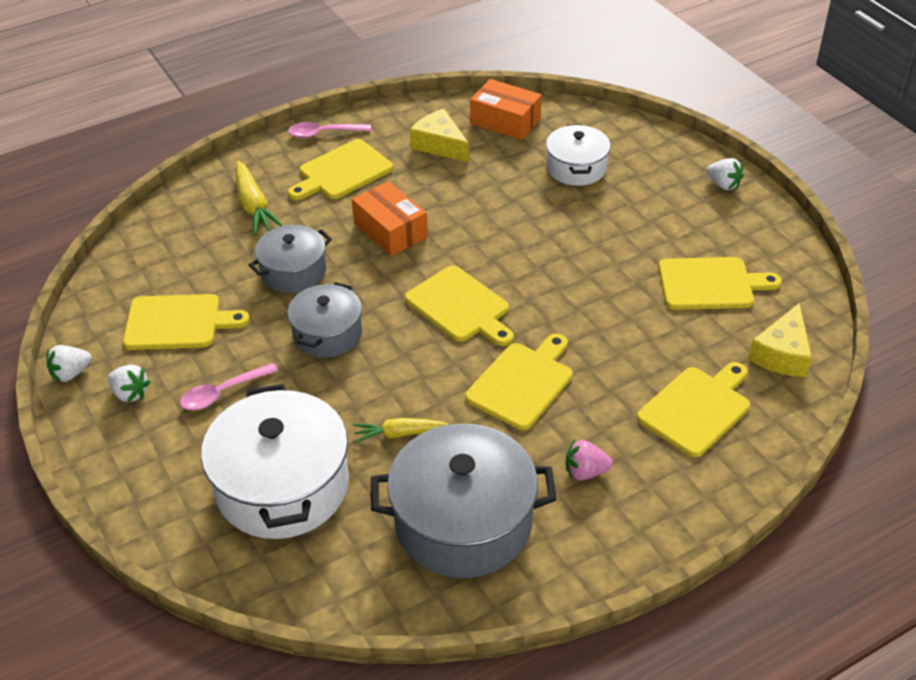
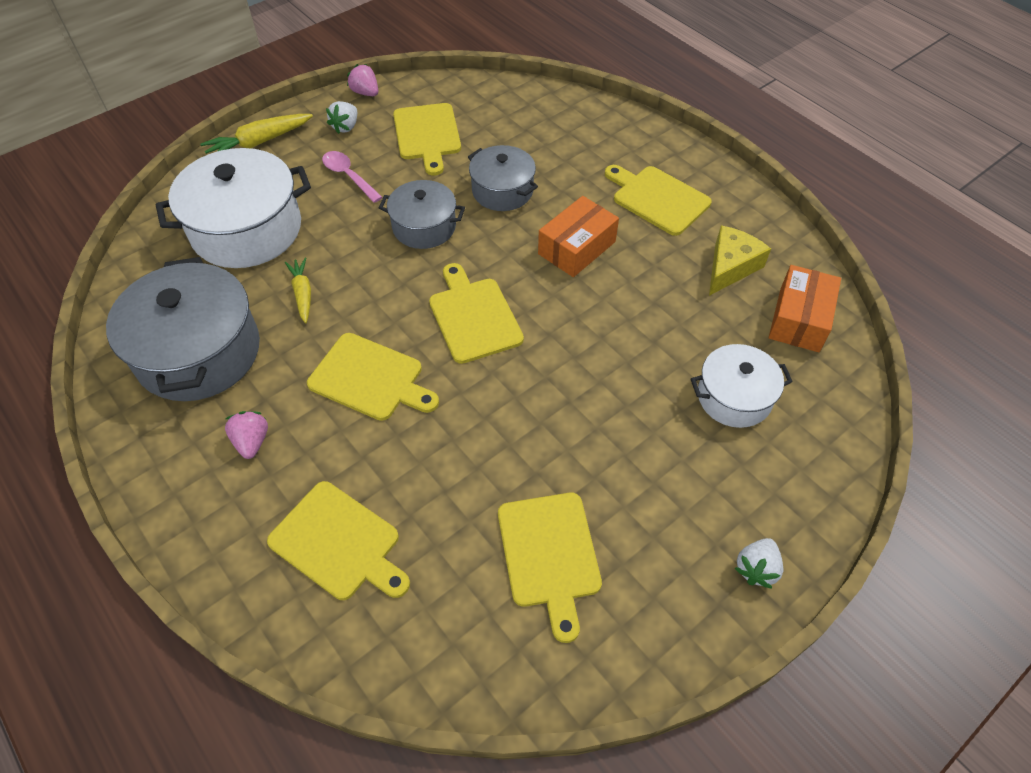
camera: 80 degrees right, 10 degrees up
(71, 373) = (365, 93): white strawberry -> pink strawberry
(254, 206) = (587, 149): yellow carrot -> yellow carrot (259, 142)
(323, 133) = (715, 175): pink spoon -> none
(460, 306) = (473, 316): yellow cutting board -> yellow cutting board turned 120 degrees clockwise
(782, 354) = (433, 641): yellow cheese -> none

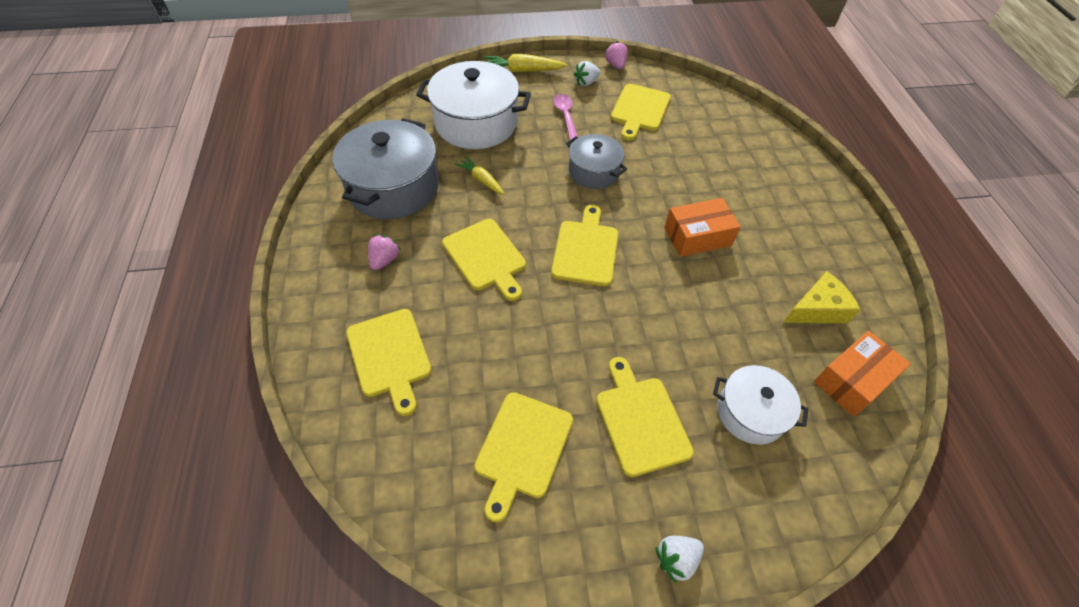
camera: 30 degrees right, 0 degrees up
(302, 294) = (482, 180): yellow carrot -> yellow carrot turned 60 degrees counterclockwise
(502, 191) = (668, 171): grey pot -> none
(657, 199) = (789, 229): yellow cutting board -> yellow cutting board (640, 420)

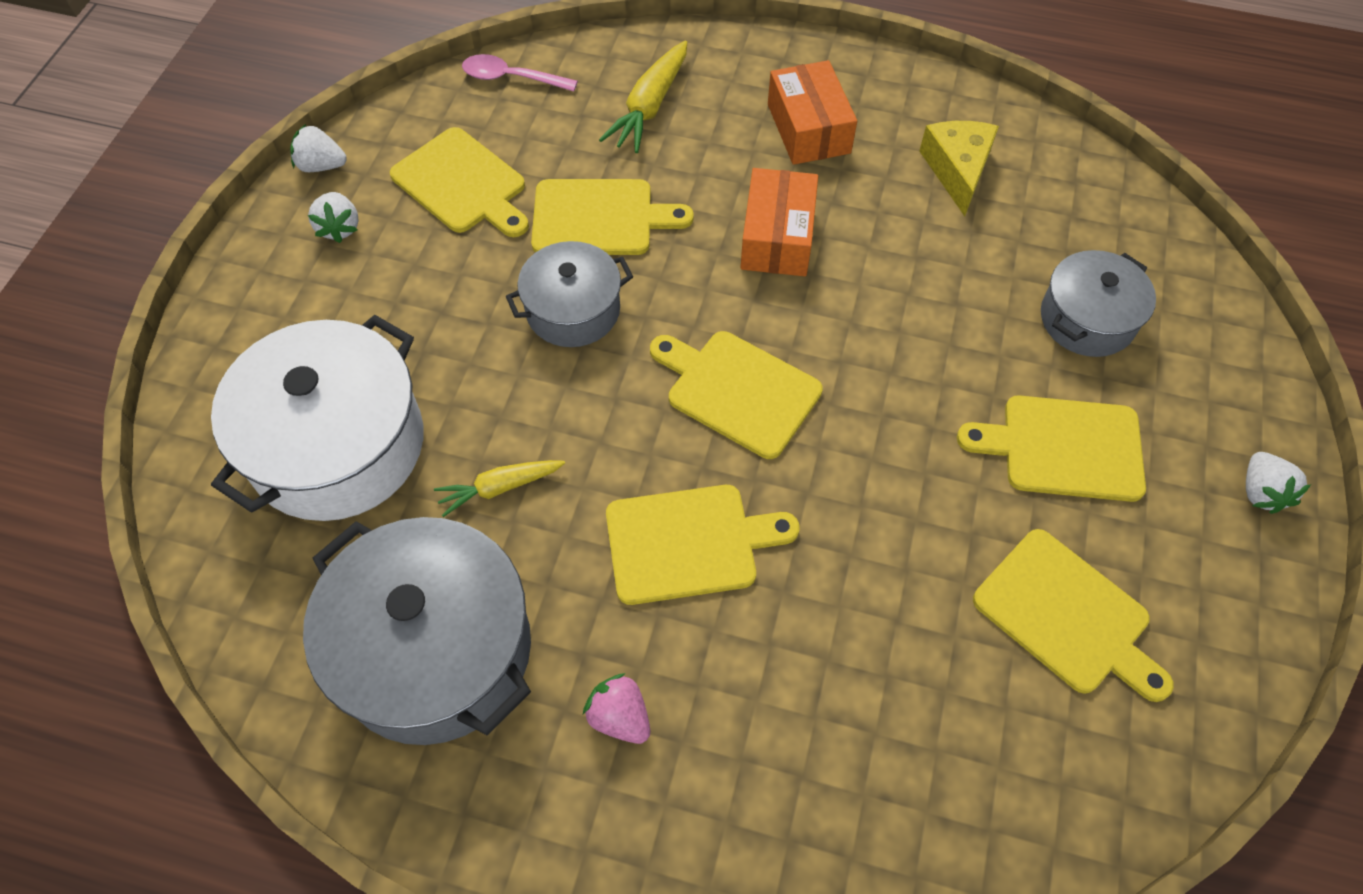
camera: 65 degrees left, 5 degrees up
(390, 356) = (840, 764): yellow cutting board -> yellow cutting board (599, 218)
(523, 71) = (234, 312): yellow carrot -> yellow carrot (650, 106)
(565, 116) = (409, 295): pink spoon -> pink spoon (511, 78)
(615, 65) = (321, 166): pink strawberry -> white strawberry
(750, 412) = (1087, 319): white pot -> grey pot
(852, 380) = (1073, 193): orange box -> orange box (808, 128)

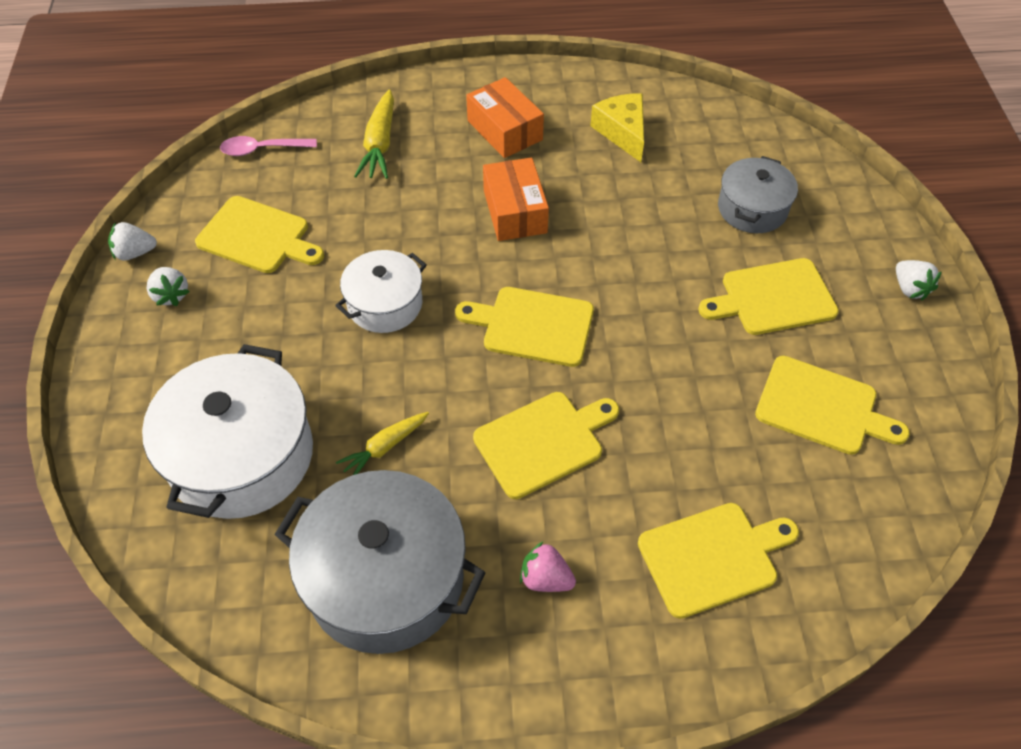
camera: 20 degrees left, 5 degrees down
(573, 310) = (385, 304): grey pot -> white pot
(599, 218) = (376, 233): yellow cutting board -> yellow cutting board (712, 557)

